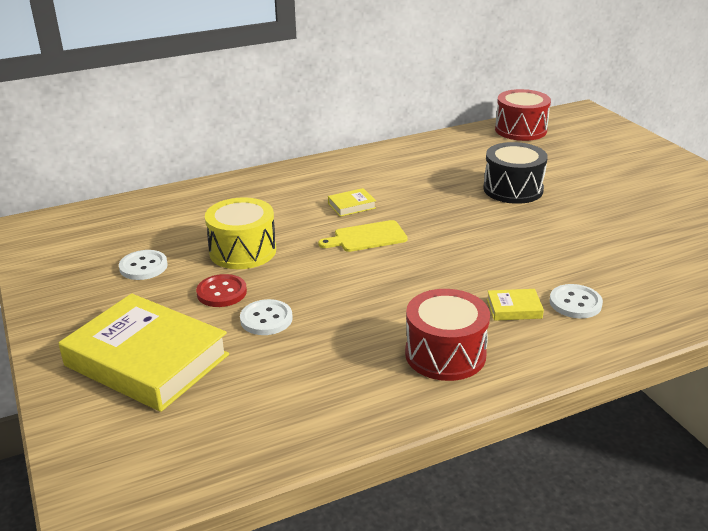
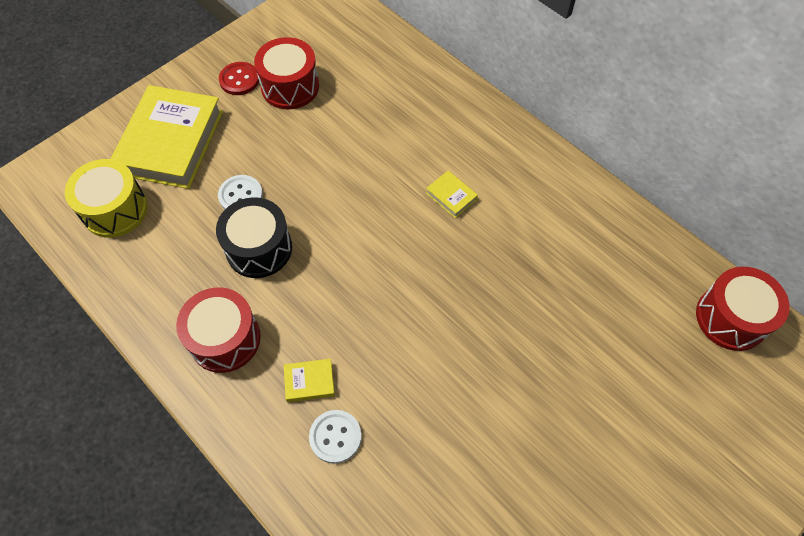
camera: 70 degrees right, 30 degrees up
(143, 267) = (290, 86): white button -> red drum
(221, 292) = (269, 152): red button -> red button (239, 80)
(242, 251) = (336, 142): yellow drum -> yellow drum (115, 209)
(367, 237) = (395, 227): yellow cutting board -> none
(513, 189) = (556, 338): black drum -> black drum (259, 248)
(514, 309) = (309, 382): yellow book -> yellow book turned 75 degrees counterclockwise

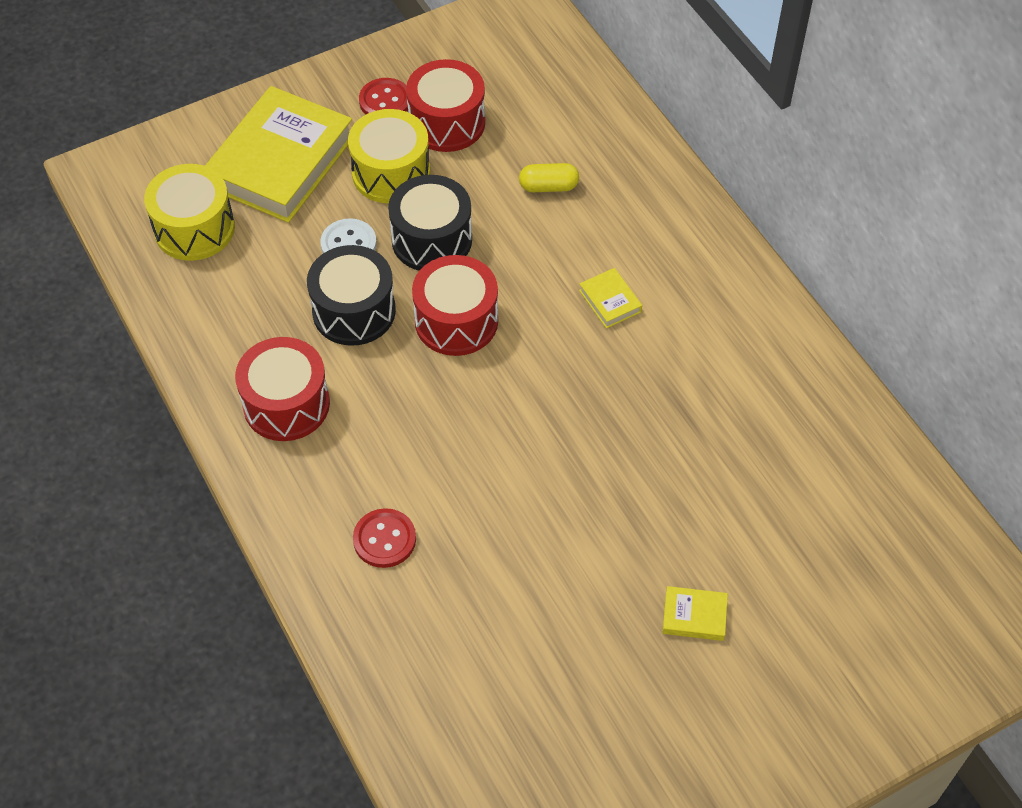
camera: 15 degrees right, 5 degrees down
(258, 133) = (391, 173): none -> yellow drum
(304, 178) = (432, 240): none -> black drum
(309, 382) = (371, 474): yellow book -> yellow book (694, 616)
(335, 437) = (384, 539): white button -> red button
(379, 119) = (548, 186): none -> yellow capsule
(731, 318) = (916, 523): red drum -> red drum (456, 321)

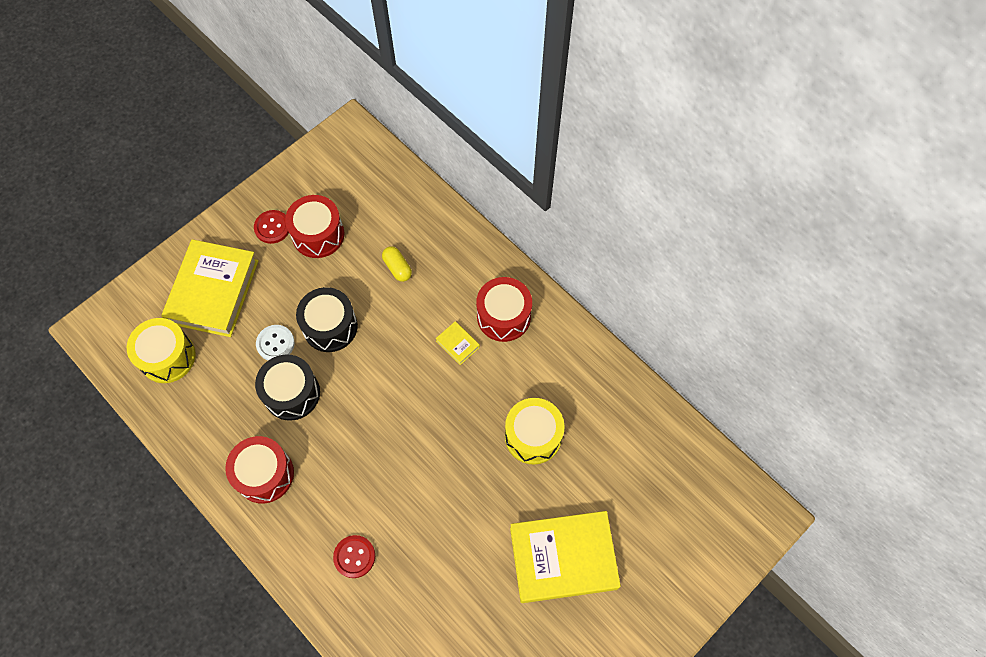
camera: 15 degrees left, 10 degrees up
(391, 173) = (290, 282): yellow drum -> yellow drum (533, 436)
(456, 321) = (361, 384): red drum -> red drum (503, 316)
(548, 186) = (397, 268): yellow capsule -> yellow capsule turned 75 degrees clockwise
(694, 616) = (563, 558): yellow book -> yellow book, size x2.49

